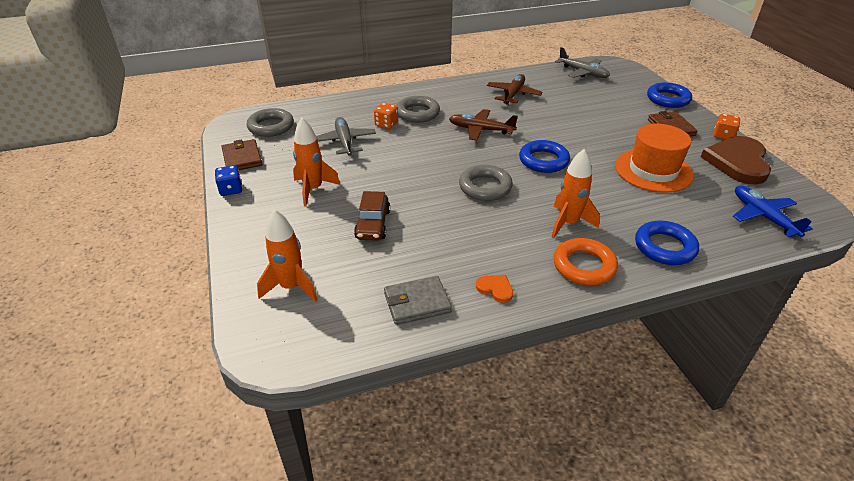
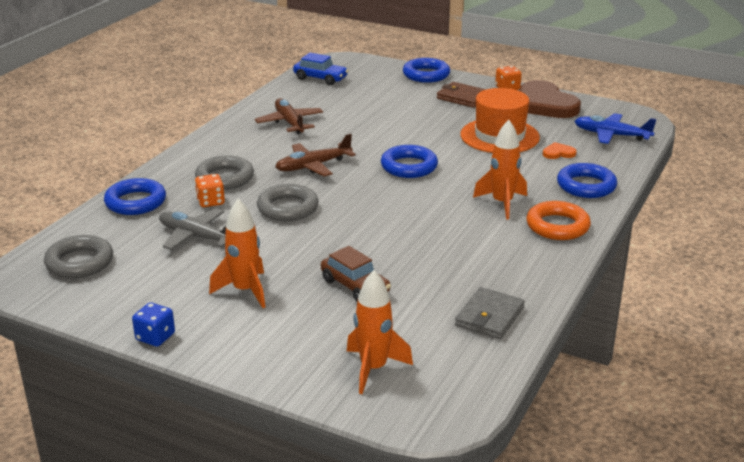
camera: 45 degrees left, 10 degrees down
(242, 158) = (107, 305): brown wallet -> none
(350, 105) = (135, 202): none -> blue ring
(485, 187) = (397, 209): grey ring -> grey ring (288, 208)
(495, 289) = (526, 274): orange heart -> orange heart (558, 153)
(582, 73) = (320, 78): grey plane -> blue car

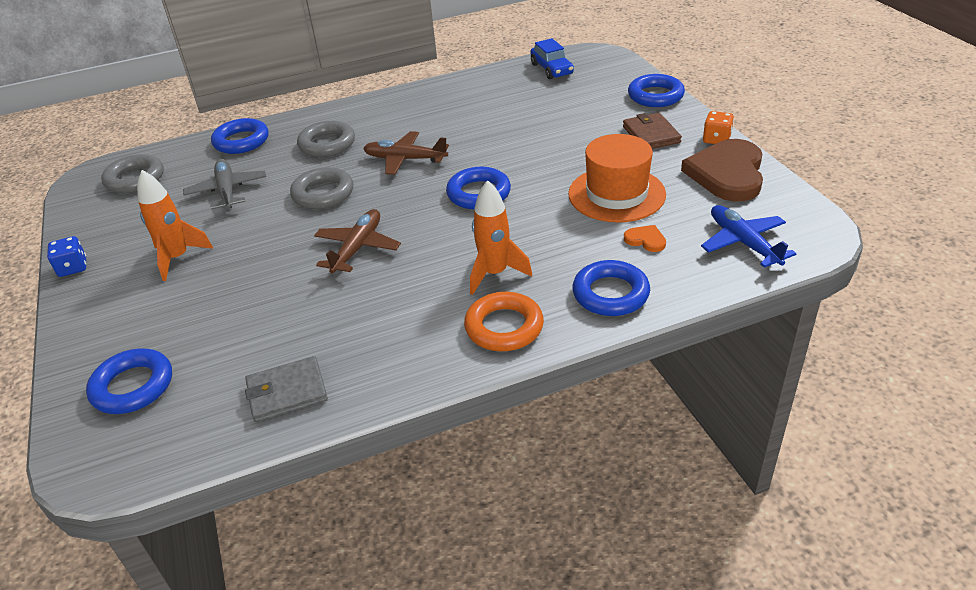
camera: 45 degrees right, 10 degrees up
(210, 201) = (284, 162): orange dice -> none
(289, 123) = (455, 107): brown plane -> brown plane (357, 248)
(355, 286) = (247, 297): brown car -> none
(373, 369) = (133, 386): orange rocket -> blue ring

